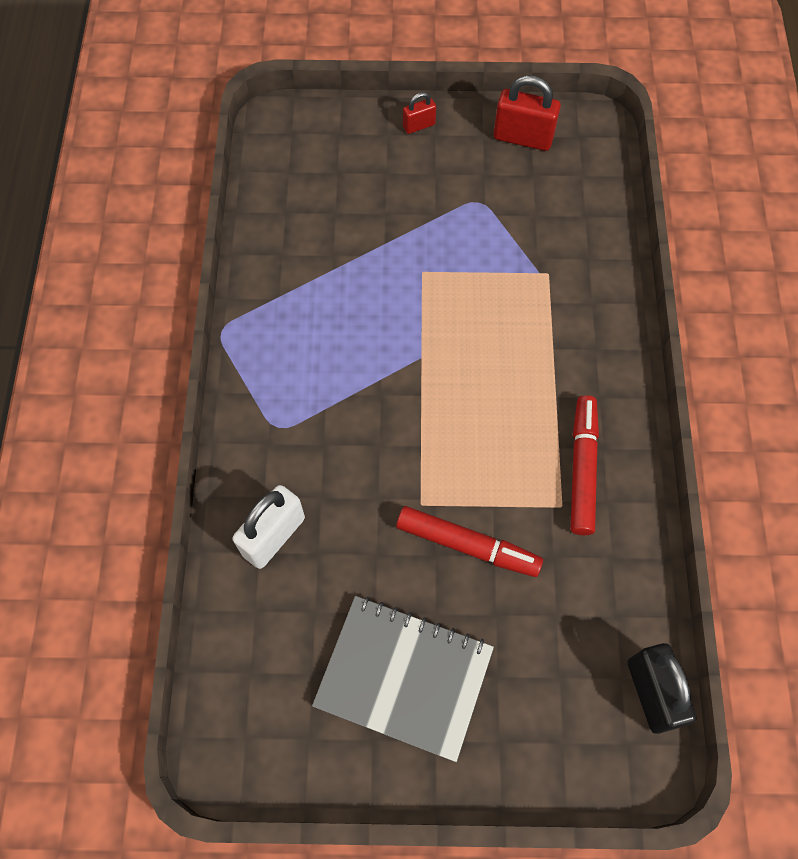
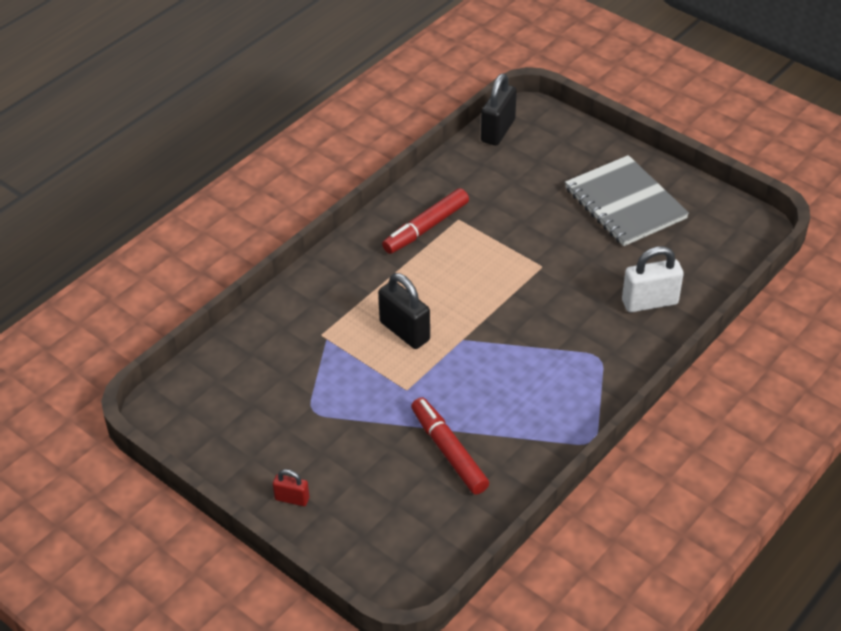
camera: 140 degrees left, 20 degrees down
(467, 545) = (533, 234): red marker -> red marker (449, 452)
(480, 328) = (404, 331): none -> black padlock
(523, 138) = (225, 435): red padlock -> none

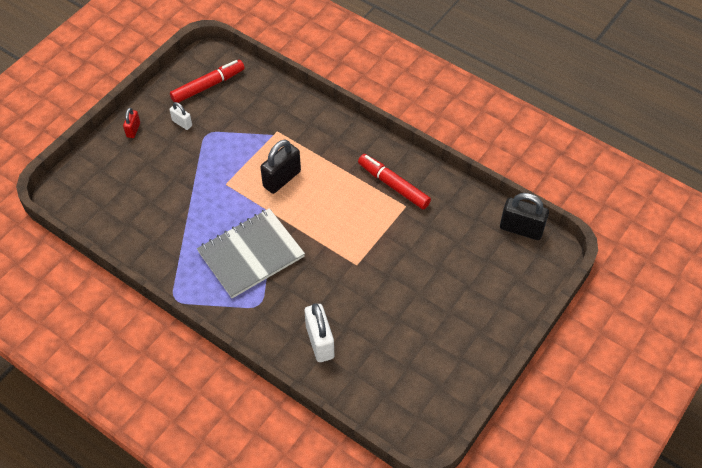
camera: 85 degrees right, 10 degrees up
(289, 440) = (182, 123): none -> white padlock
(449, 452) = (168, 212): red marker -> red marker (207, 86)
(625, 203) = (440, 326): grey notebook -> grey notebook (251, 254)

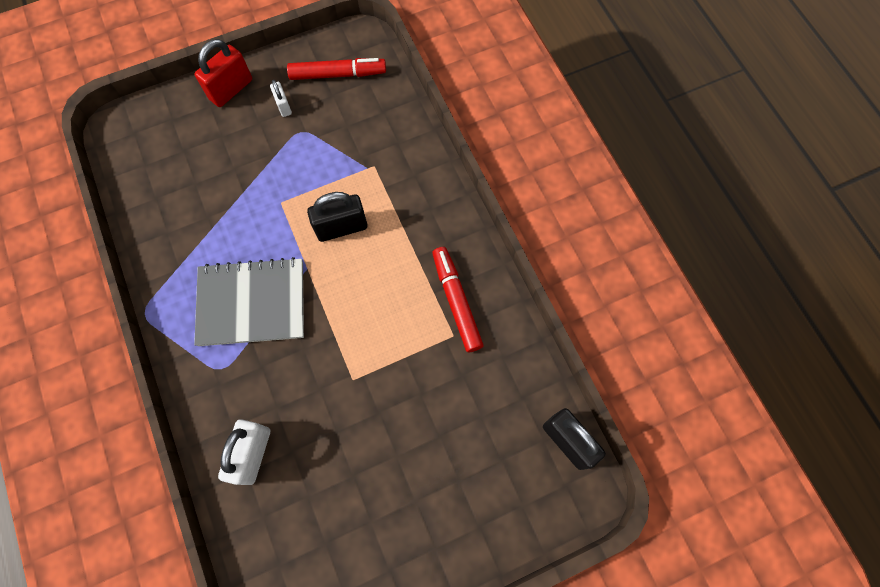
camera: 30 degrees right, 15 degrees up
(133, 130) = (231, 89): red padlock -> red padlock, size x1.82

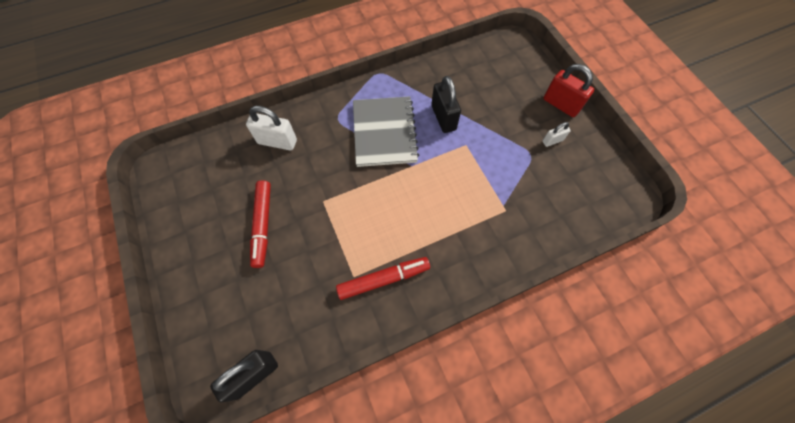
camera: 90 degrees right, 5 degrees down
(337, 74) = (592, 178): red marker -> red marker (263, 225)
(341, 228) = (447, 188): black padlock -> black padlock (443, 118)

